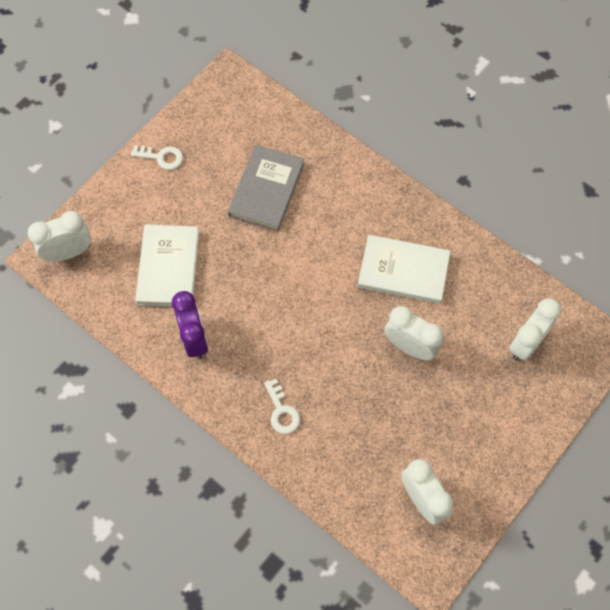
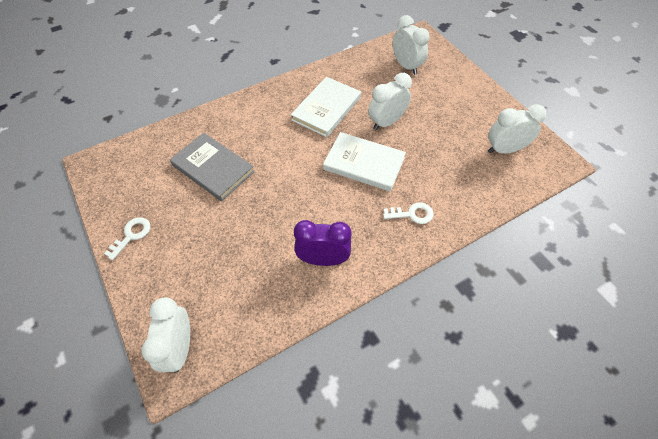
camera: 70 degrees left, 10 degrees down
(168, 267) = (244, 261): white book -> white book (364, 163)

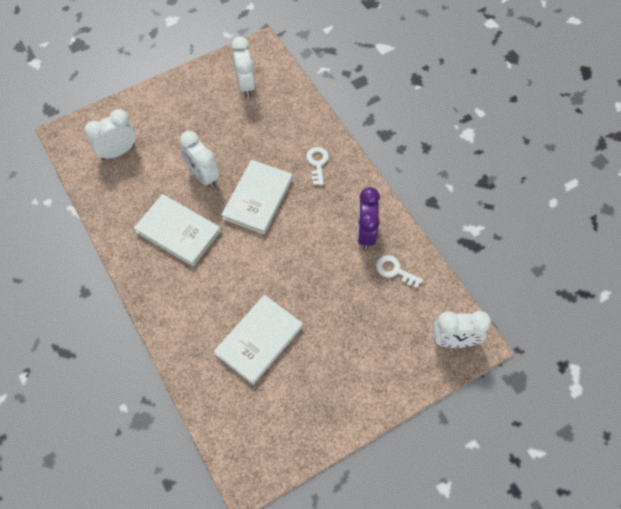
camera: 90 degrees left, 5 degrees up
(131, 235) = (344, 408): white key -> white key (395, 270)
(213, 168) = (259, 340): grey book -> white book

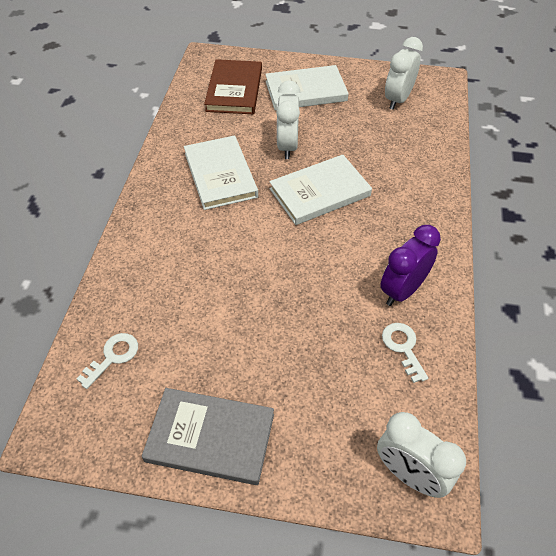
camera: 40 degrees right, 10 degrees down
(118, 152) = (234, 90): white clock -> brown book
(259, 340) = (196, 313): white book -> white book (306, 91)
(317, 163) = (409, 198): white key -> white key (113, 357)
(338, 405) = (210, 437): none -> grey book

